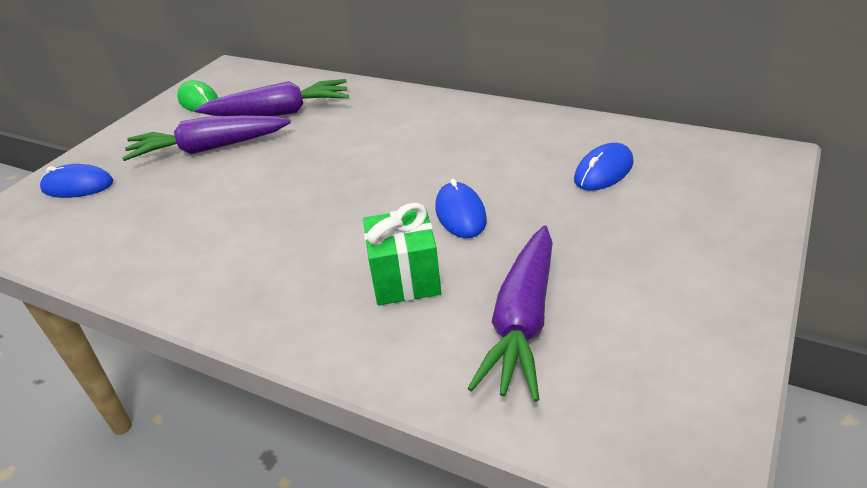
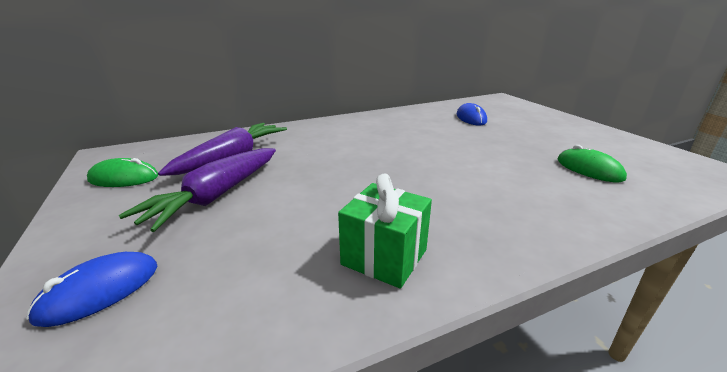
camera: 55 degrees left, 10 degrees down
(405, 279) = (516, 183): green gift -> green gift (384, 257)
(460, 214) = (464, 151): blue mouse -> none
(522, 322) = (589, 169): purple carrot -> green mouse

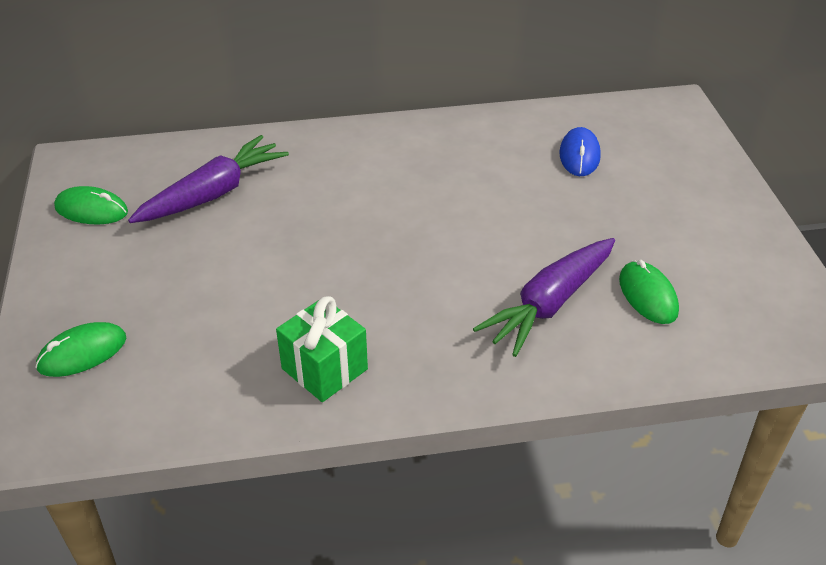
camera: 15 degrees right, 15 degrees up
(100, 291) = (82, 353): blue mouse -> green mouse
(216, 196) = (186, 258): purple carrot -> purple carrot (549, 304)

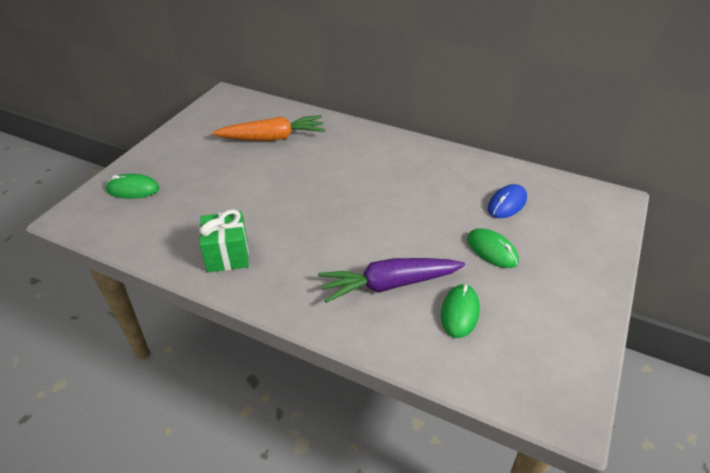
camera: 35 degrees right, 0 degrees up
(91, 210) = (210, 122): green mouse -> green mouse (492, 250)
(213, 193) = (272, 138): purple carrot -> orange carrot

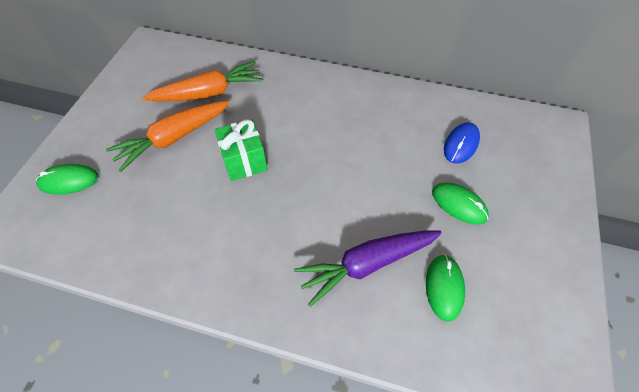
camera: 10 degrees left, 15 degrees up
(227, 255) = (190, 253): green gift -> green gift (244, 161)
(232, 169) = (174, 138): none -> orange carrot

